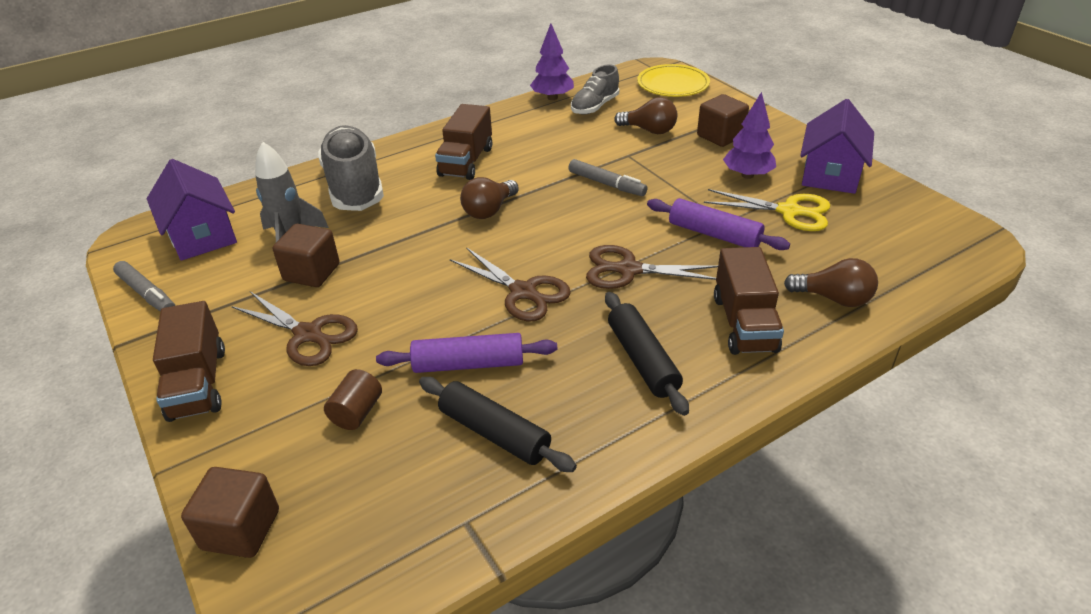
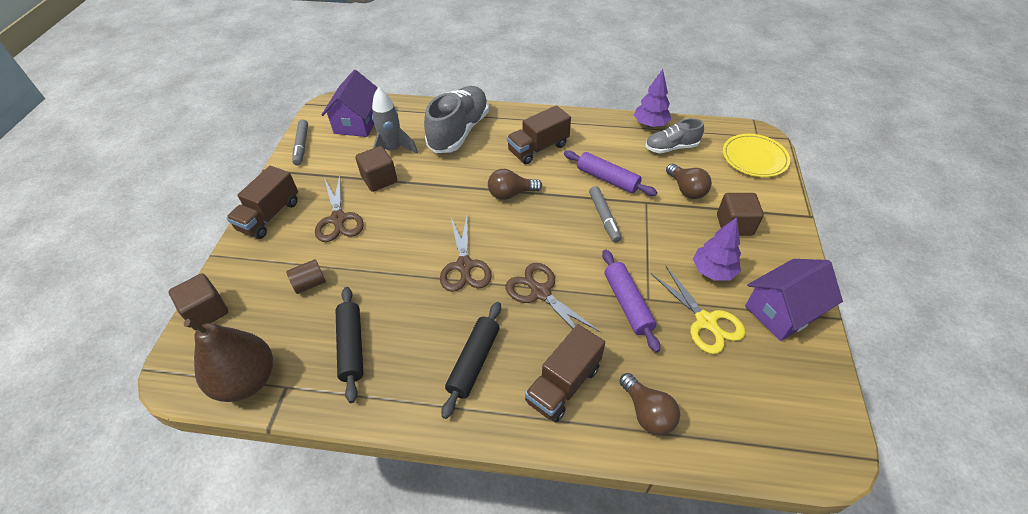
camera: 40 degrees right, 10 degrees up
(404, 552) = (247, 380): none -> brown pear
(468, 364) = (386, 293): purple rolling pin -> purple rolling pin (607, 179)

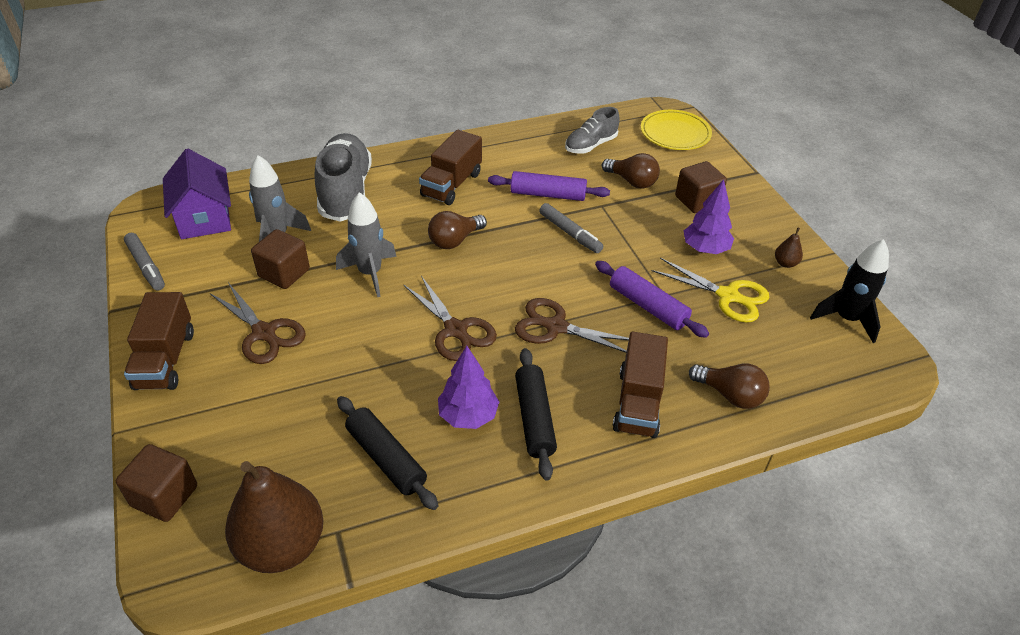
camera: 30 degrees left, 5 degrees down
(310, 284) = (282, 414): brown cylinder -> none
(435, 199) = (370, 273): none -> grey rocket
(650, 124) = (554, 128): purple tree -> purple tree (468, 416)
(782, 311) = (785, 263): purple house -> brown pear
(809, 388) = (846, 319): none -> black rocket

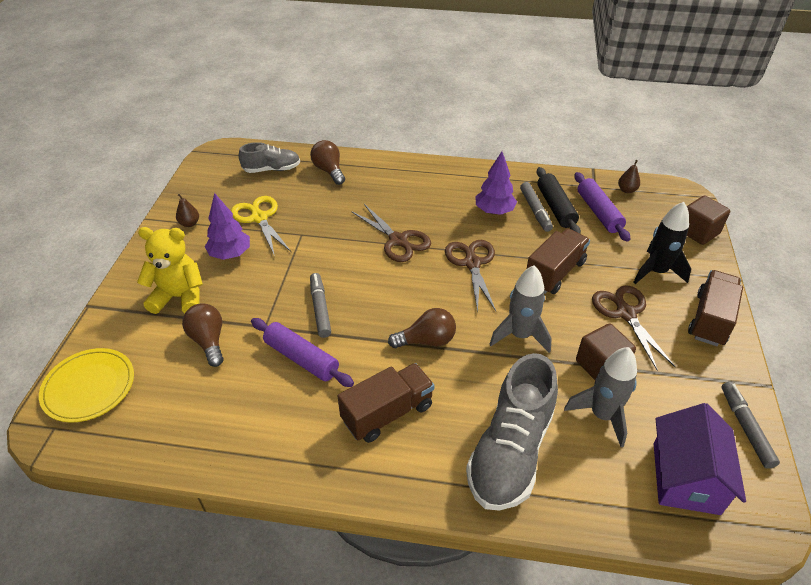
camera: 150 degrees left, 0 degrees up
(282, 545) = (627, 190): brown pear -> brown pear, size x0.40
(413, 440) = (535, 211): none -> grey marker
(534, 418) = (454, 197): black rolling pin -> none
(590, 145) = (194, 408): grey shoe -> grey shoe (272, 169)
(638, 402) = (386, 184): brown truck -> brown truck (554, 273)
(648, 306) = (321, 231): purple rolling pin -> purple rolling pin (598, 212)
(697, 201) = (179, 297): brown cube -> yellow teddy bear
(846, 319) = (206, 180): black rocket -> black rocket (656, 272)

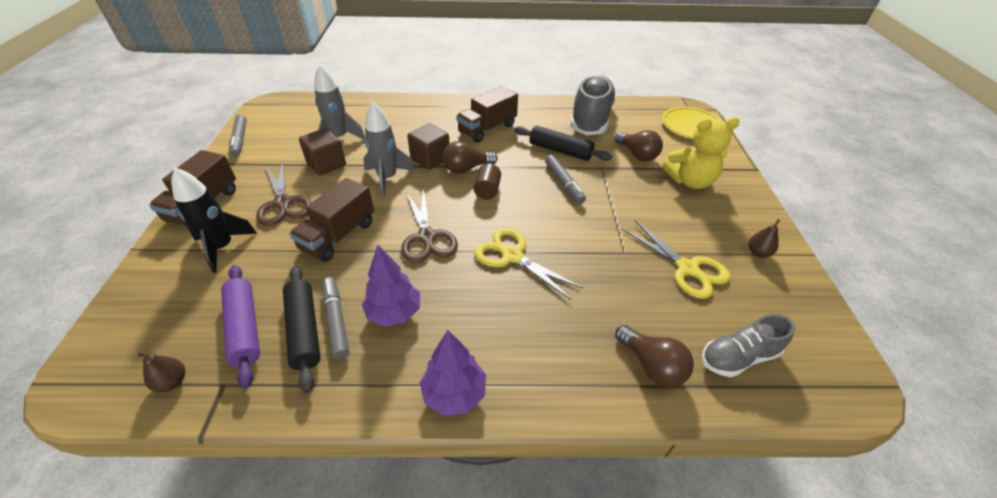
camera: 170 degrees right, 0 degrees up
(230, 254) = (681, 222): purple tree -> purple tree (454, 393)
(301, 358) = (560, 151): purple rolling pin -> black rolling pin
(398, 240) = (512, 256): brown scissors -> yellow scissors
(407, 307) = (487, 190): none -> brown cylinder
(510, 451) = (406, 119): grey shoe -> grey shoe (591, 119)
(685, 478) = (300, 116): purple house -> none
(698, 232) = (123, 309): brown cube -> brown cube (430, 159)

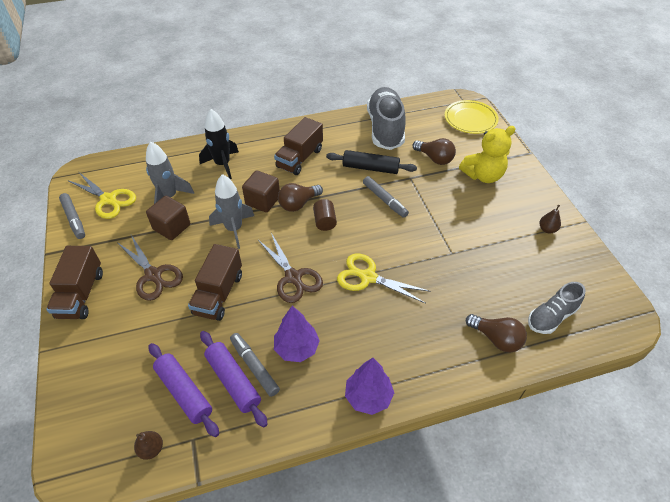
camera: 15 degrees left, 5 degrees up
(222, 247) = (123, 329): black rocket -> black rocket (222, 164)
(304, 330) = (233, 381): black rolling pin -> purple rolling pin
(687, 268) = (500, 255): yellow scissors -> yellow scissors (108, 199)

